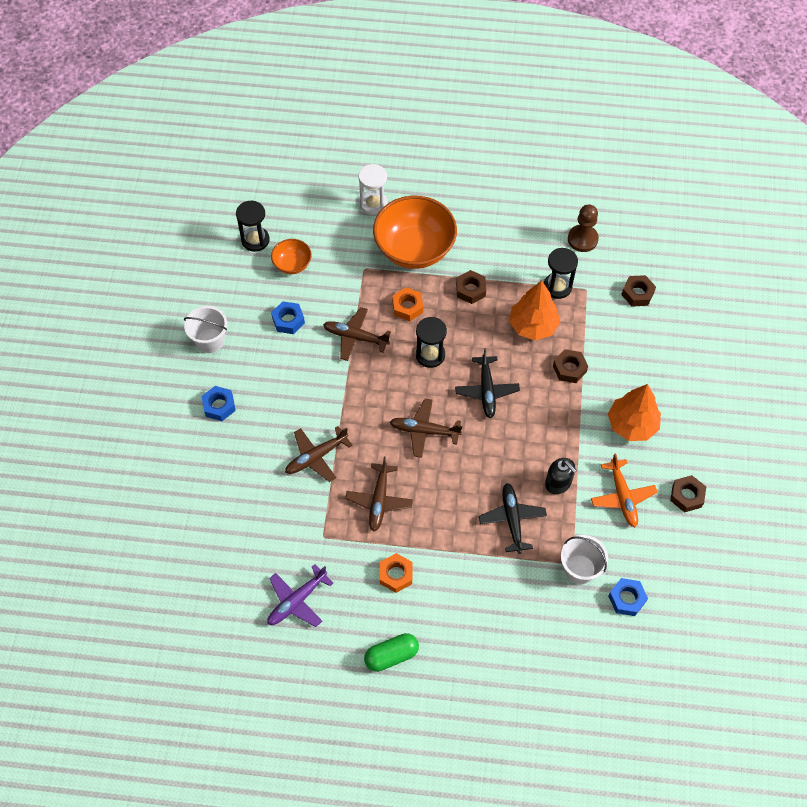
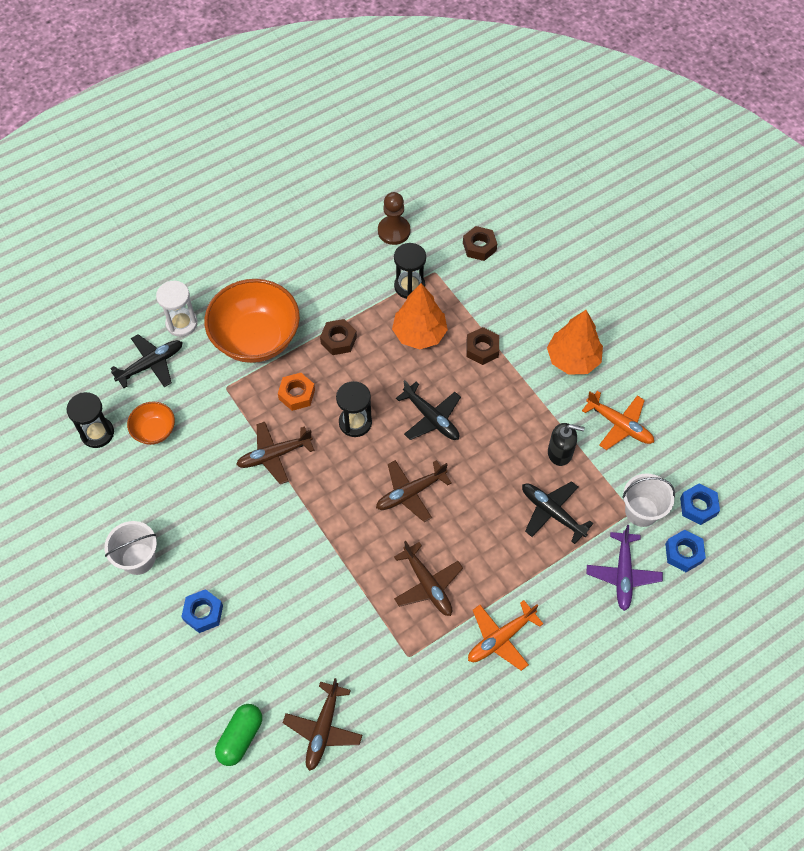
camera: 40 degrees left, 0 degrees up
(288, 320) = (197, 485): blue nut -> blue nut (683, 553)
(297, 601) = (438, 733): purple plane -> purple plane (623, 574)
(316, 457) = (337, 589): brown plane -> brown plane (323, 729)
(328, 218) = (150, 364): none -> black plane
(391, 655) = (561, 712): green capsule -> green capsule (240, 737)
(396, 575) = (501, 638): orange nut -> orange plane
(686, 496) = (666, 386): brown nut -> none

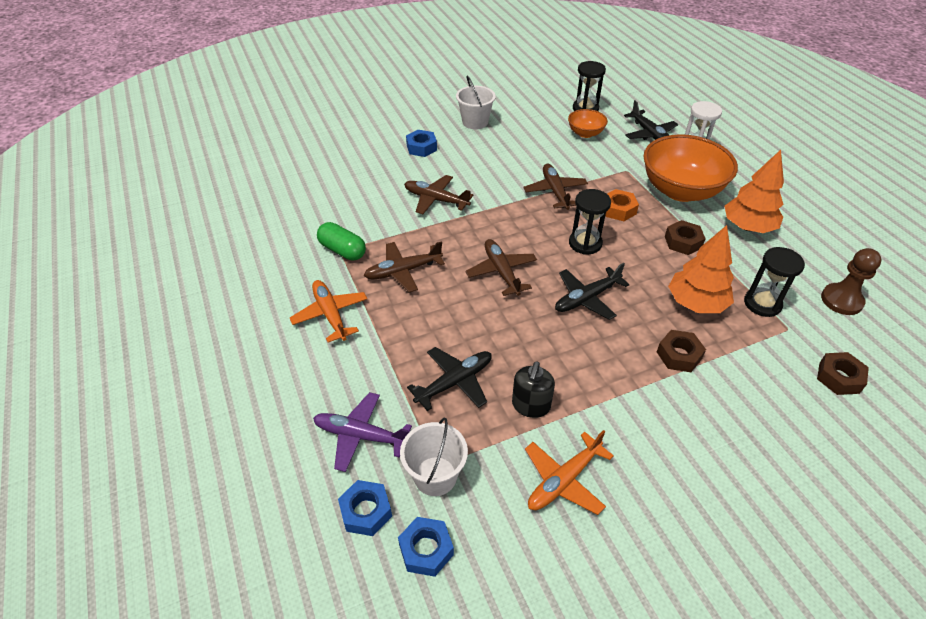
camera: 100 degrees right, 15 degrees down
(240, 737) = (318, 158): green capsule -> green capsule (342, 250)
(323, 729) = (303, 197): brown plane -> brown plane (436, 200)
(573, 359) = (667, 447): orange tree -> orange tree (747, 227)

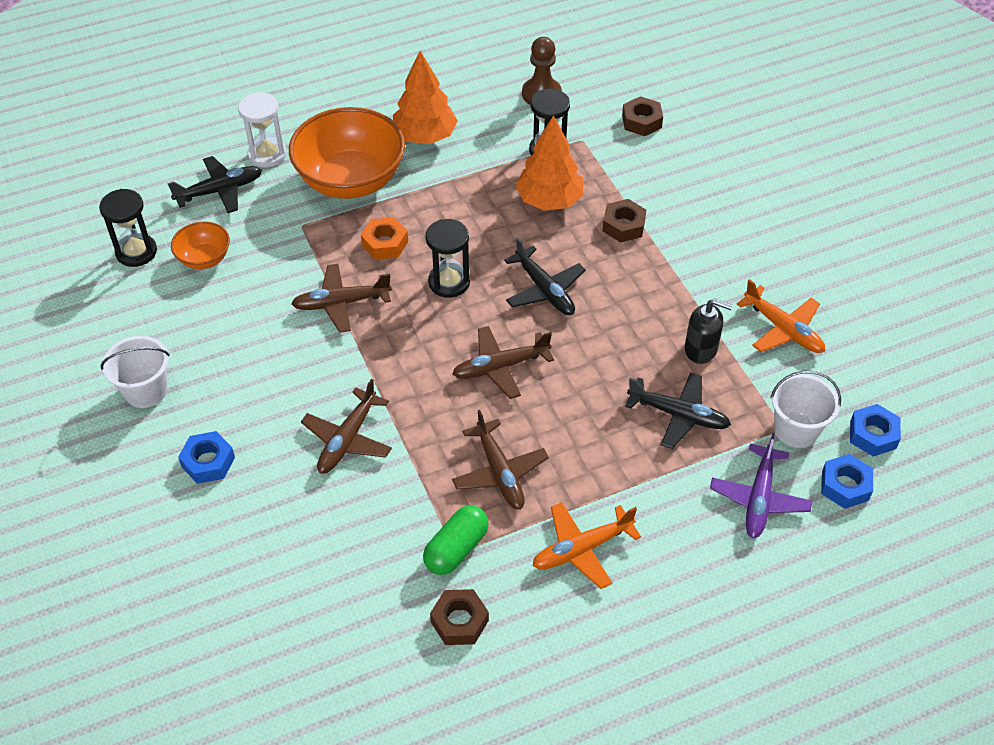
camera: 90 degrees left, 5 degrees up
(454, 382) = (678, 415): black plane -> black plane turned 150 degrees clockwise
(683, 242) = (449, 194): brown nut -> brown nut (459, 621)

